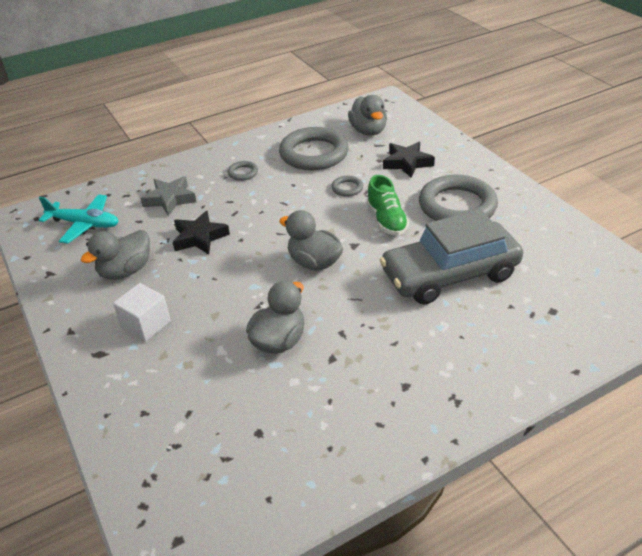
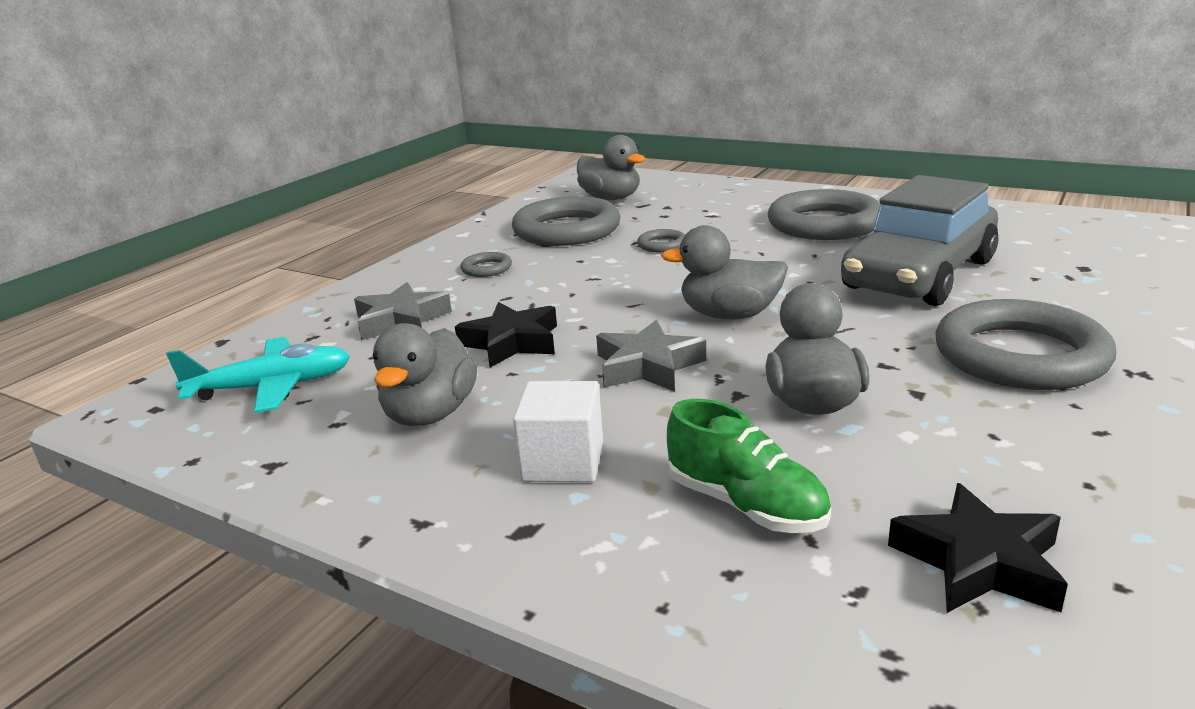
camera: 30 degrees left, 15 degrees down
(238, 282) = (647, 366): none -> grey star
(386, 220) = (760, 256): green shoe -> green shoe (746, 505)
(407, 163) = (704, 209): black star -> black star (979, 562)
(414, 359) = (1020, 356): none -> grey ring

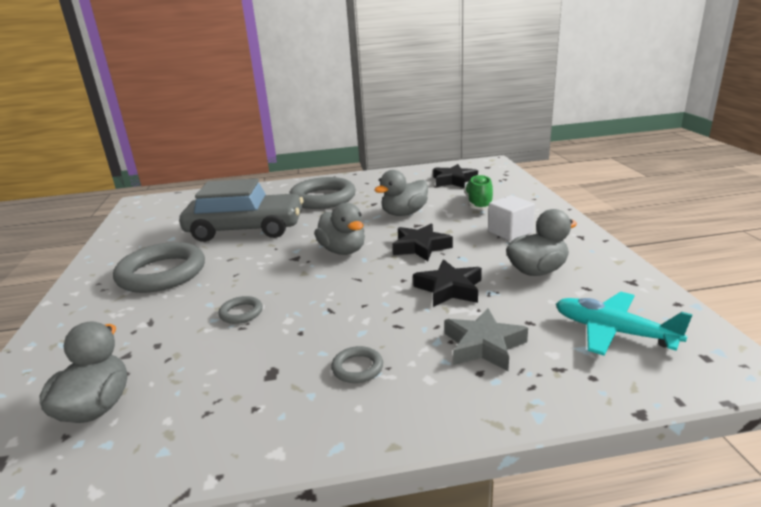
camera: 130 degrees left, 0 degrees up
(567, 230) = (226, 379): grey ring -> none
(647, 366) = (420, 247): grey star -> black star

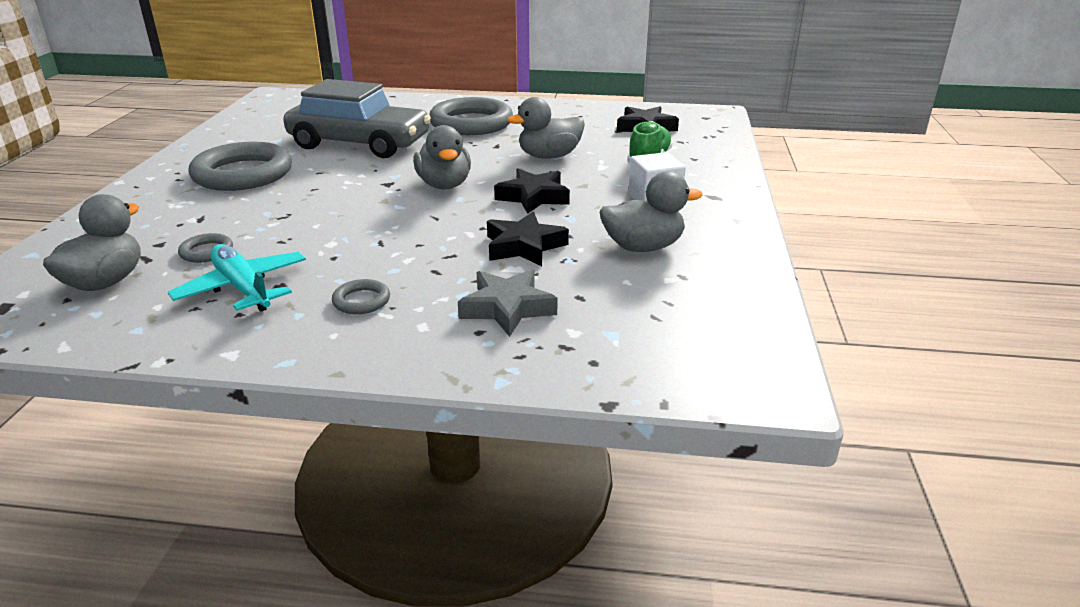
camera: 15 degrees right, 5 degrees up
(241, 313) = (291, 227): grey ring -> grey ring (206, 252)
(613, 332) = (663, 325): turquoise plane -> turquoise plane (243, 288)

